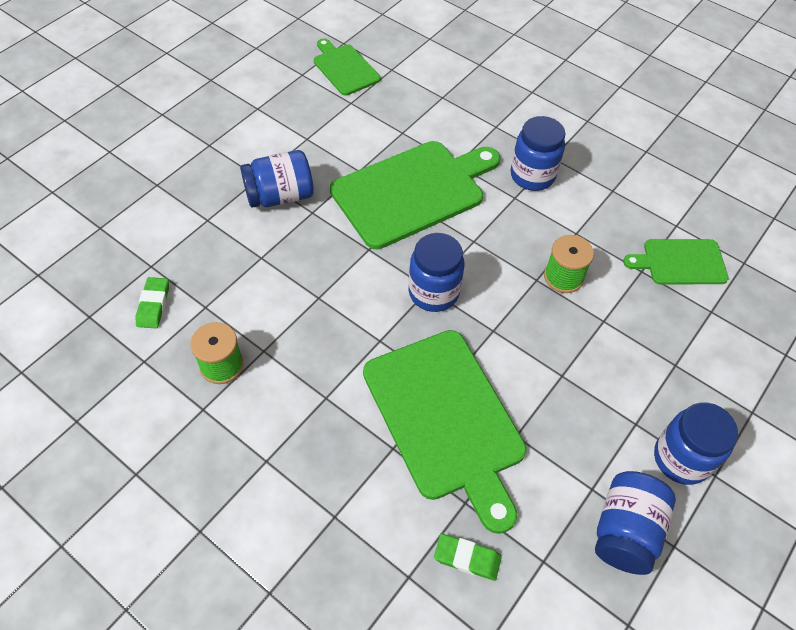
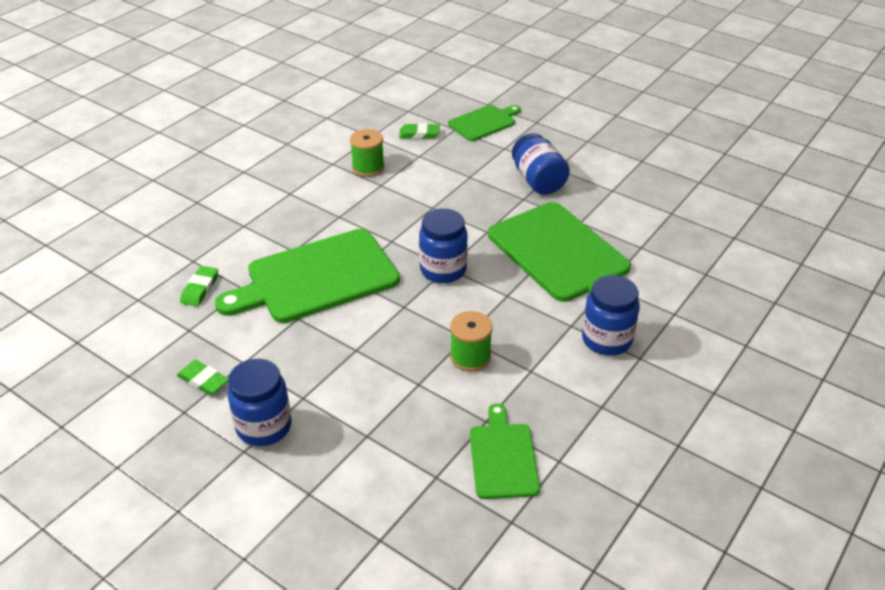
camera: 90 degrees right, 15 degrees down
(344, 68) = (720, 207): green cutting board -> green cutting board (484, 122)
(625, 531) = (203, 380): blue jar -> green eraser

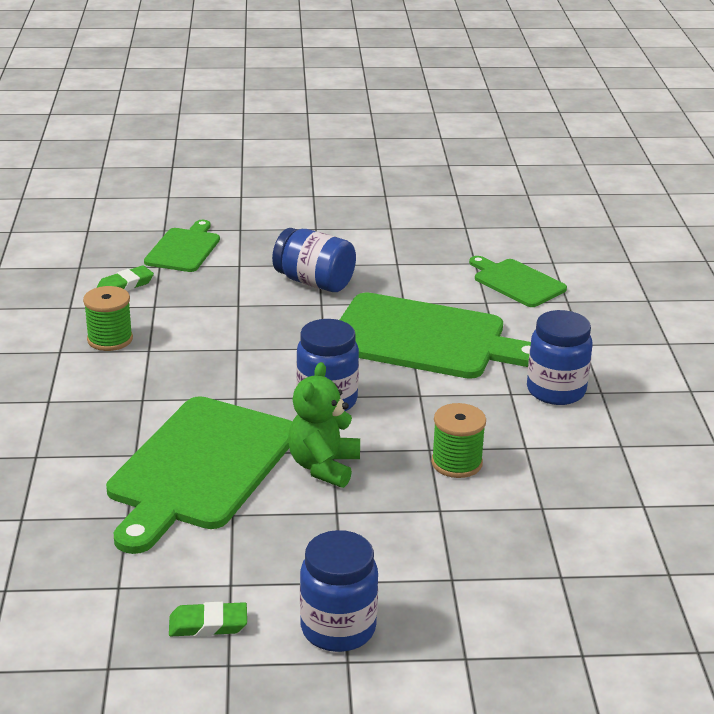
camera: 40 degrees left, 10 degrees down
(200, 289) = (73, 542): green eraser -> none
(386, 314) = (323, 466): none -> green teddy bear
(503, 457) = (595, 528): green cutting board -> green cutting board (516, 282)

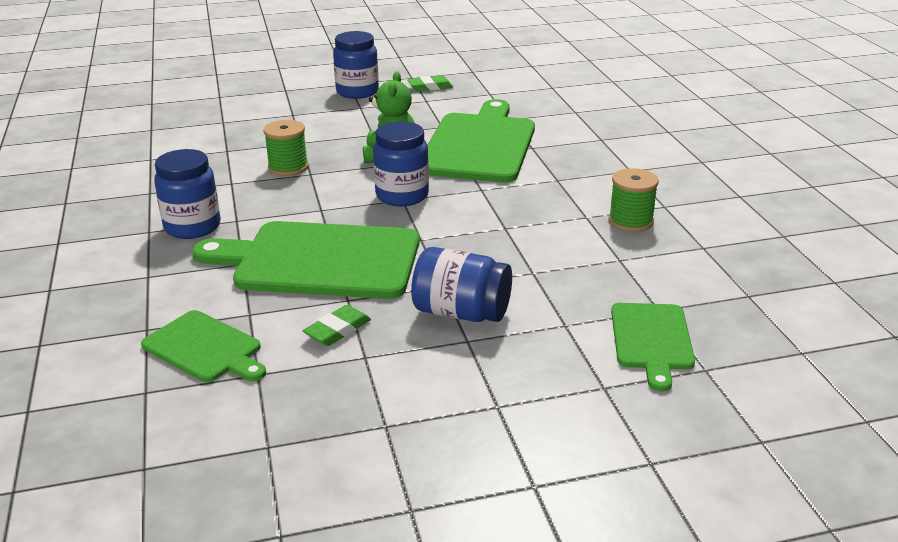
camera: 170 degrees right, 0 degrees up
(125, 285) = (673, 279): green eraser -> green eraser (337, 330)

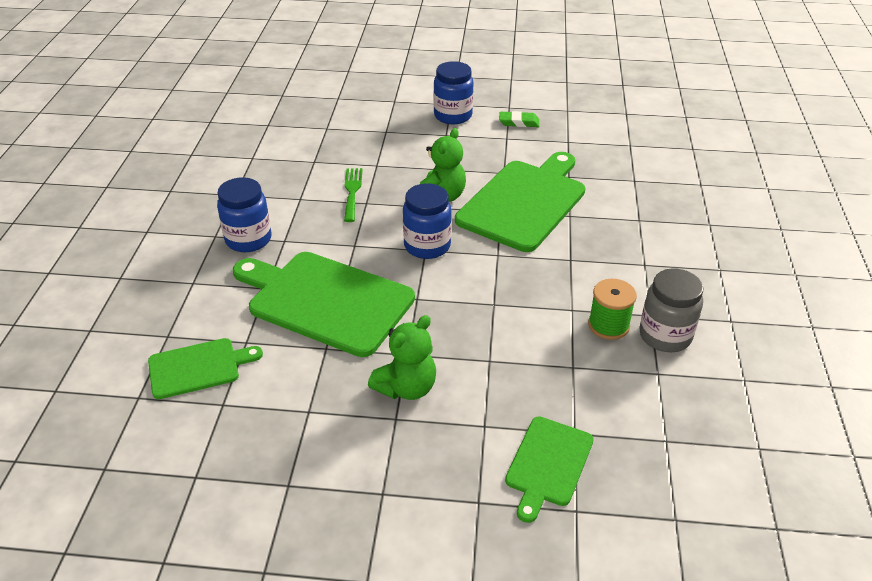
camera: 20 degrees right, 10 degrees up
(205, 348) = (198, 367): green cutting board -> green cutting board turned 75 degrees counterclockwise
(288, 167) = (352, 192): green spool -> green fork
(337, 330) = (302, 378): green eraser -> none
(461, 312) = (406, 388): blue jar -> green teddy bear
(689, 218) = (665, 336): none -> grey jar

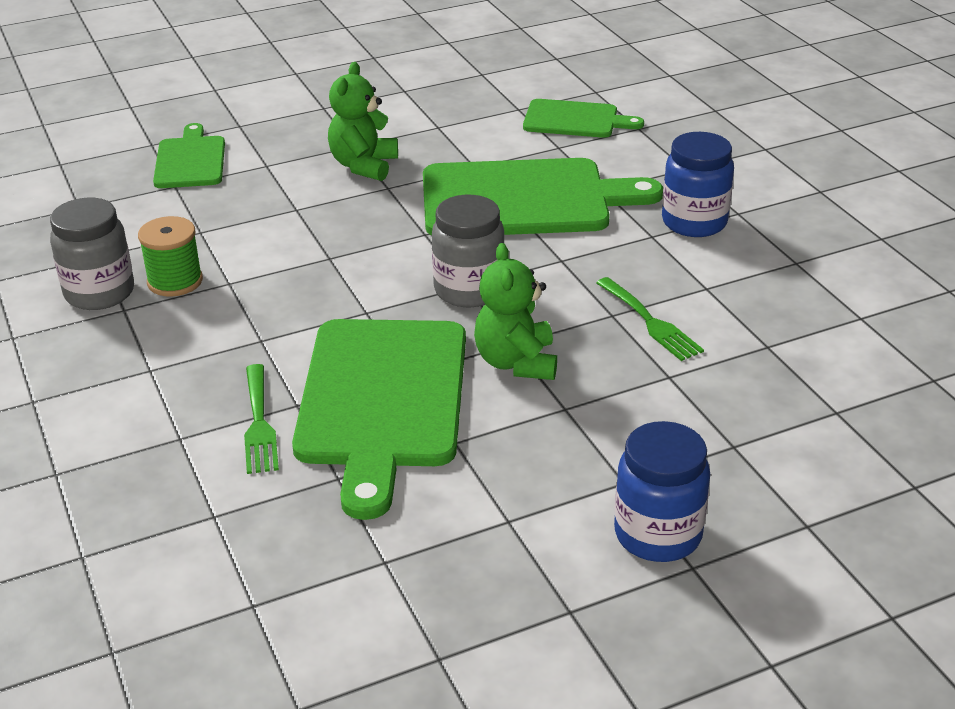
camera: 150 degrees right, 5 degrees down
(198, 367) = (575, 120): green cutting board -> green cutting board turned 120 degrees counterclockwise
(427, 246) = (469, 290): blue jar -> grey jar
(519, 122) = (516, 573): green eraser -> none
(594, 212) = (259, 423): none -> green fork

